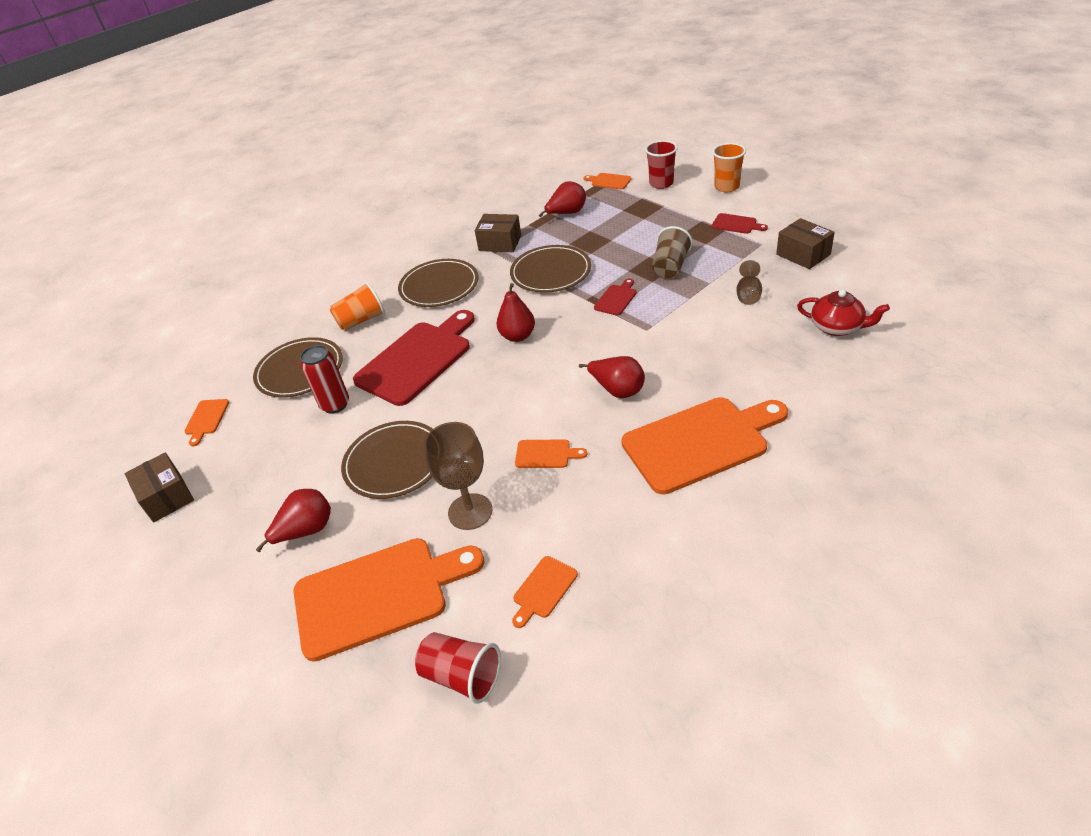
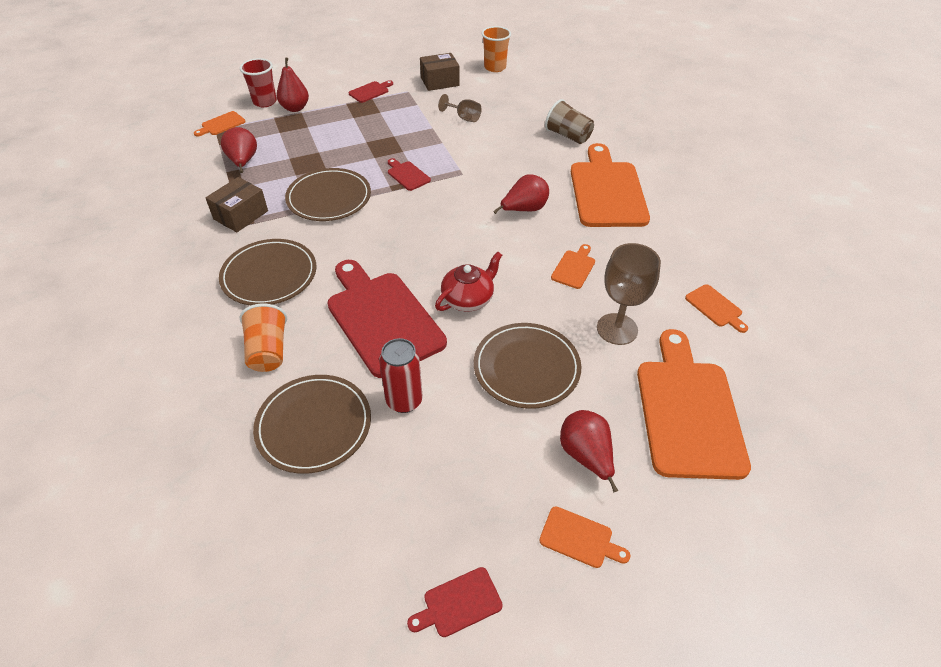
camera: 75 degrees left, 5 degrees up
(166, 497) = (458, 603): brown box -> red cutting board
(206, 419) = (332, 543): orange cutting board -> orange cutting board (579, 538)
(462, 676) = (783, 373): red cup -> none
(518, 336) = (407, 243): red pear -> red pear (295, 108)
(670, 267) = (392, 137): brown cup -> brown cup (568, 136)
(727, 187) = (313, 77): orange cup -> orange cup (495, 67)
(837, 327) = (531, 100): red teapot -> red teapot (468, 299)

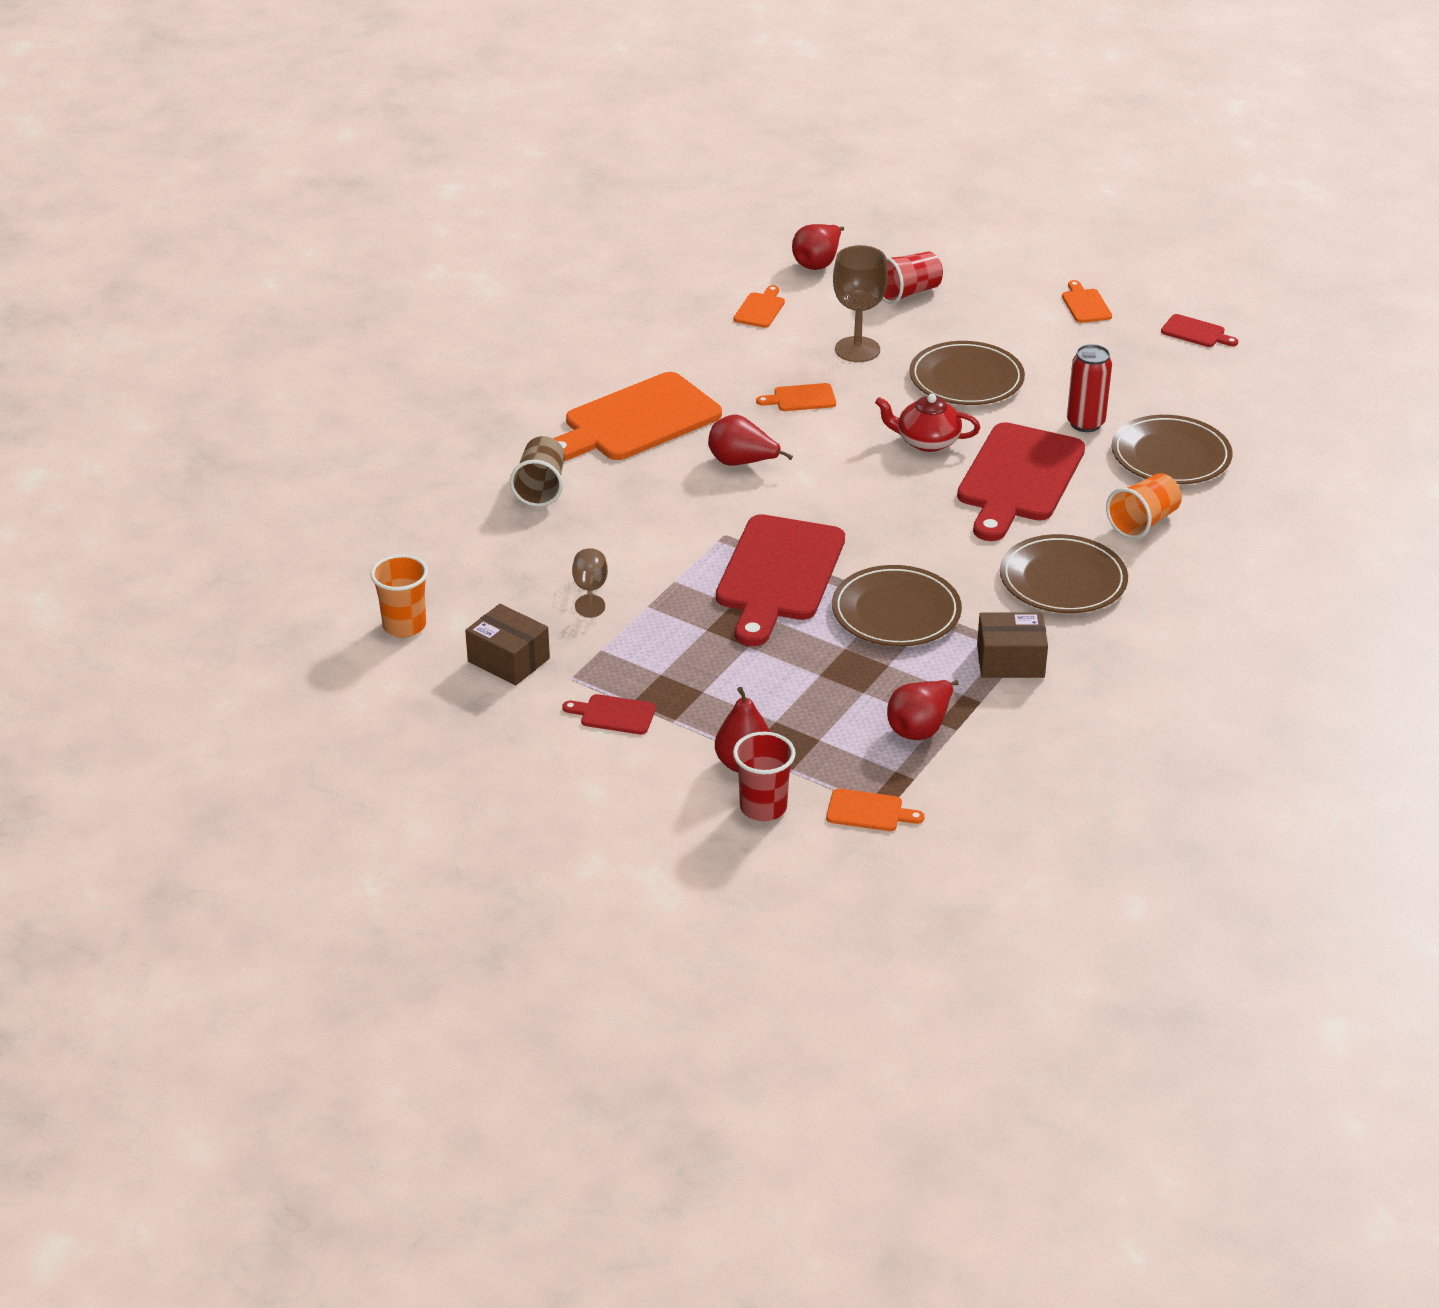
camera: 125 degrees left, 10 degrees down
(407, 175) = (778, 575): red cutting board -> red cutting board, size x2.34
(586, 456) = (1015, 323): red pear -> red pear (818, 263)
(688, 411) = (907, 293): orange cutting board -> red cup

